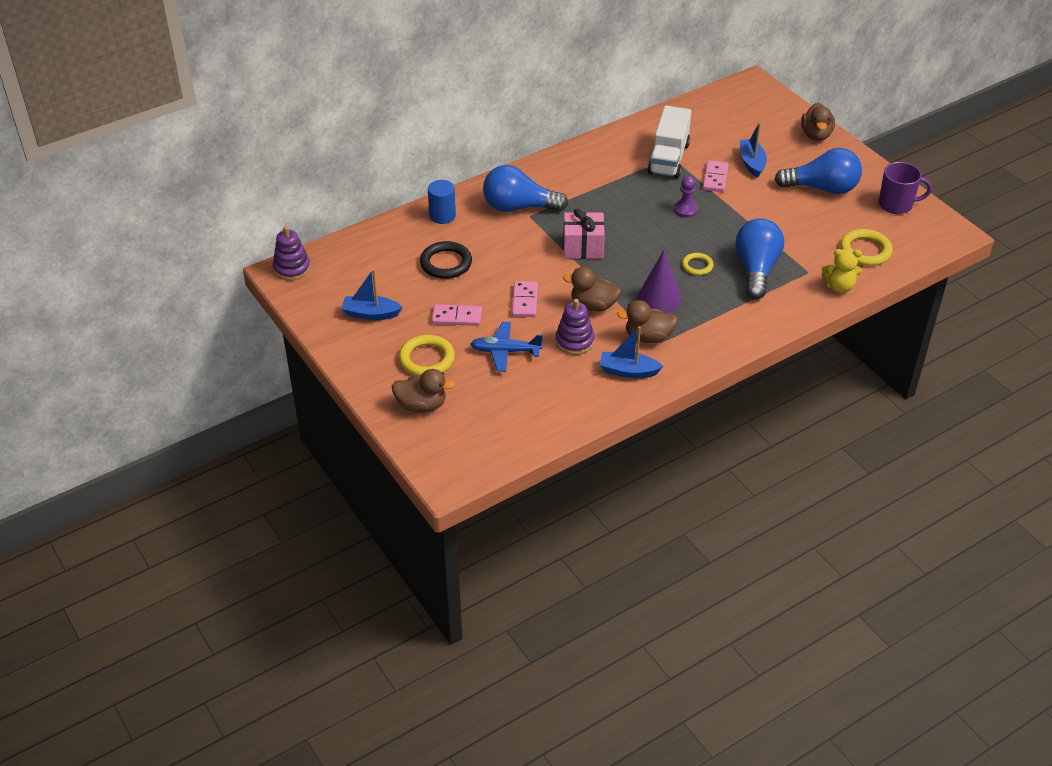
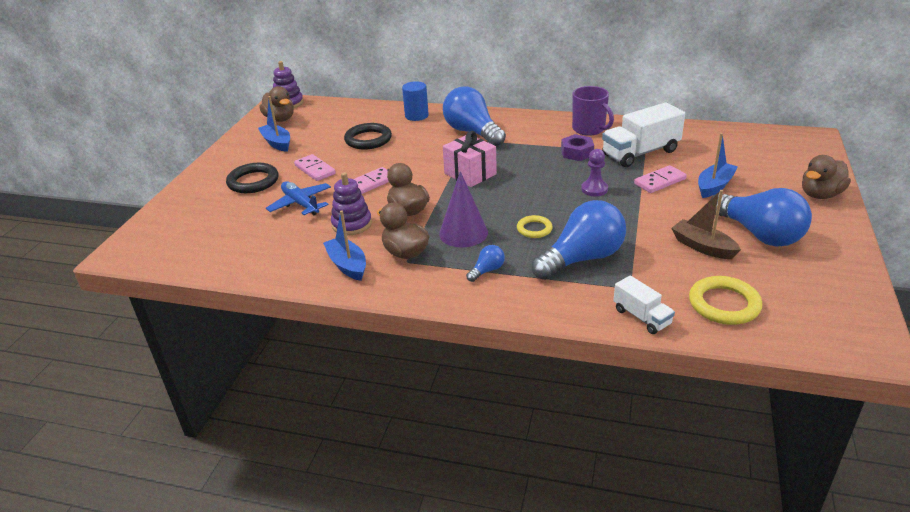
camera: 50 degrees right, 10 degrees down
(421, 405) = (198, 203): brown duck -> brown duck (280, 119)
(427, 359) = (253, 181): yellow ring -> black ring
(626, 183) = (577, 152): none -> purple nut
(717, 314) = (487, 270): none -> blue light bulb
(806, 217) = (702, 247): none -> brown boat
(839, 287) = (641, 317): yellow teddy bear -> white truck
(896, 205) = (829, 286): purple mug -> purple mug (589, 129)

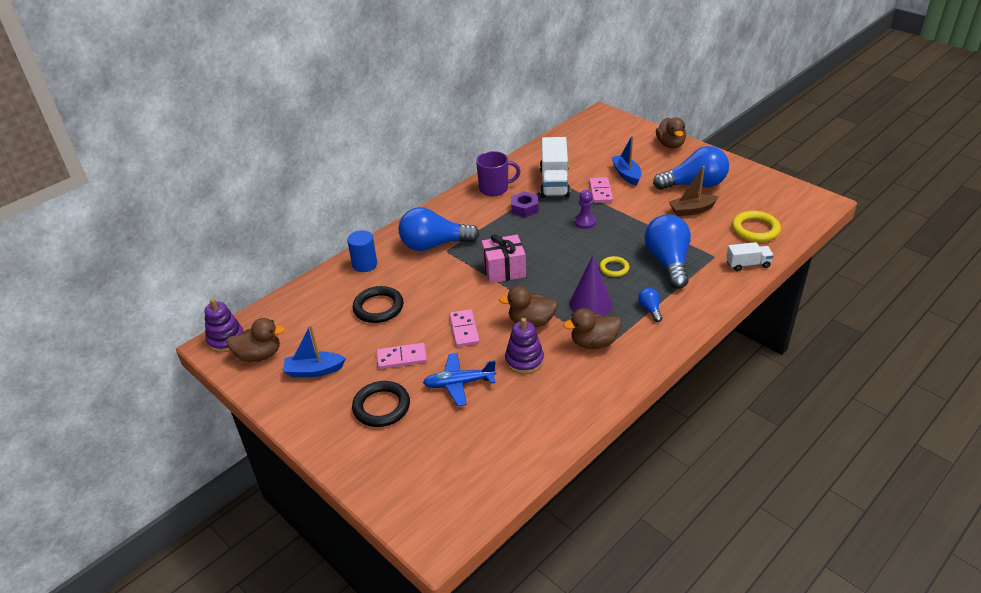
camera: 60 degrees left, 5 degrees up
(347, 265) = (586, 380): blue boat -> none

